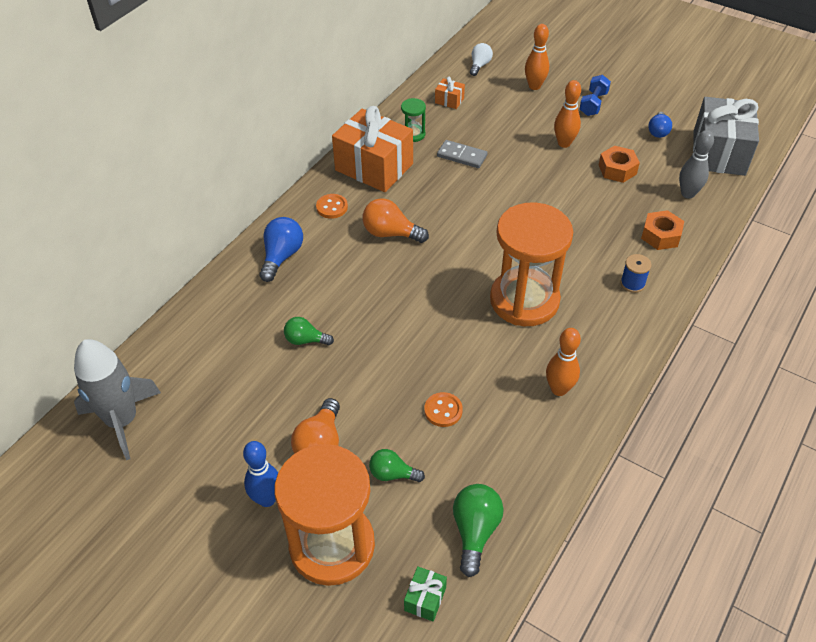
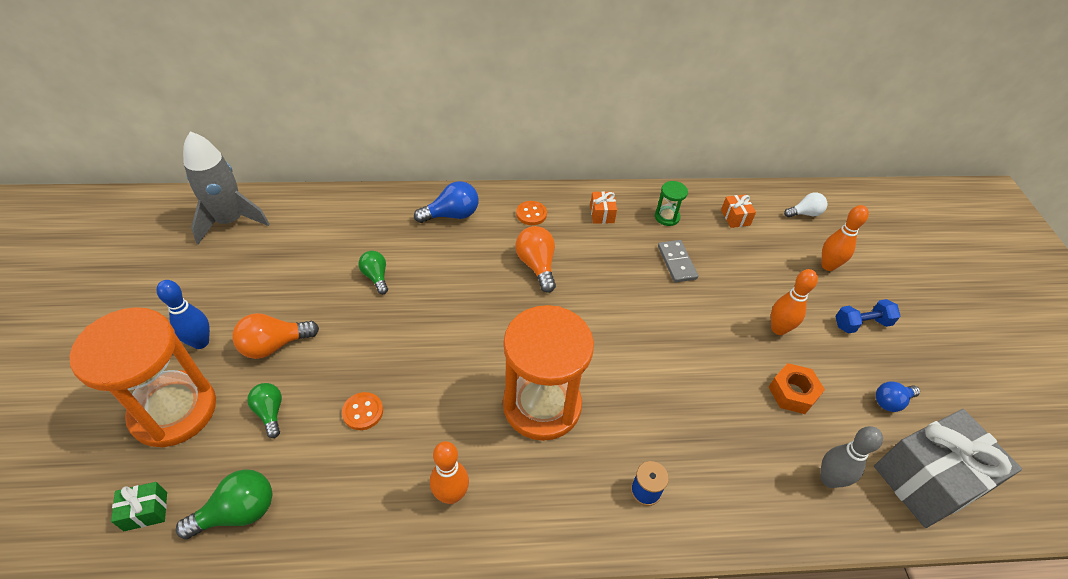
camera: 50 degrees right, 0 degrees up
(374, 167) = (602, 214): orange gift -> orange gift, size x0.42
(660, 235) = (739, 483): orange nut -> none

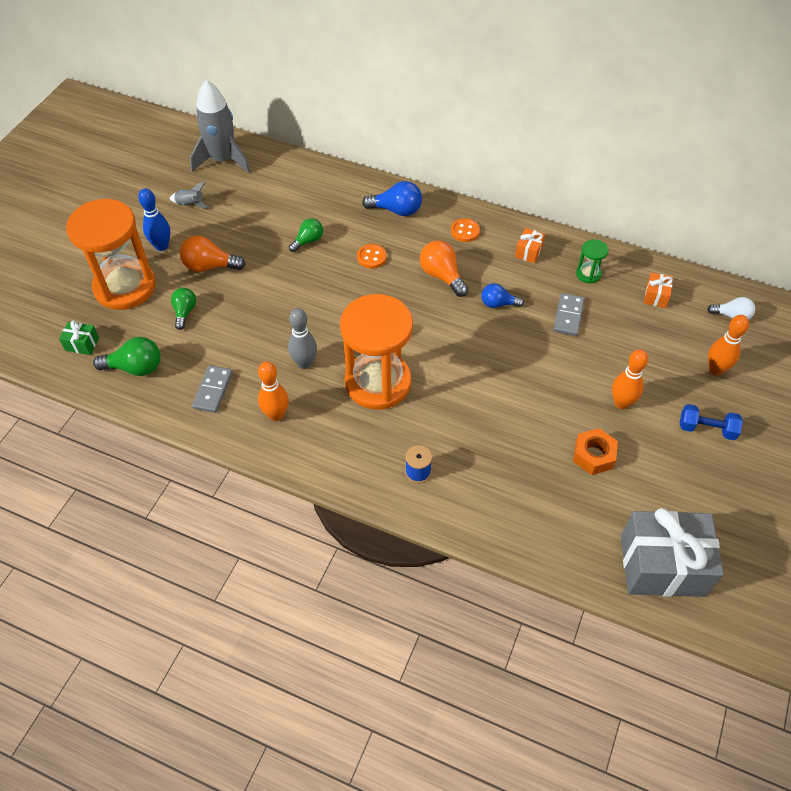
camera: 30 degrees right, 5 degrees up
(214, 281) = (190, 204): none -> grey rocket
(356, 498) = (213, 390): none -> grey domino
(363, 412) = (246, 336): orange button -> orange button (371, 257)
(376, 277) = (308, 241): green light bulb -> green light bulb turned 45 degrees clockwise
(537, 265) = (442, 276): orange light bulb -> orange light bulb turned 45 degrees counterclockwise
(829, 479) = (573, 527): grey bowling pin -> grey bowling pin (304, 363)
(891, 401) = (680, 498): blue light bulb -> blue light bulb (498, 304)

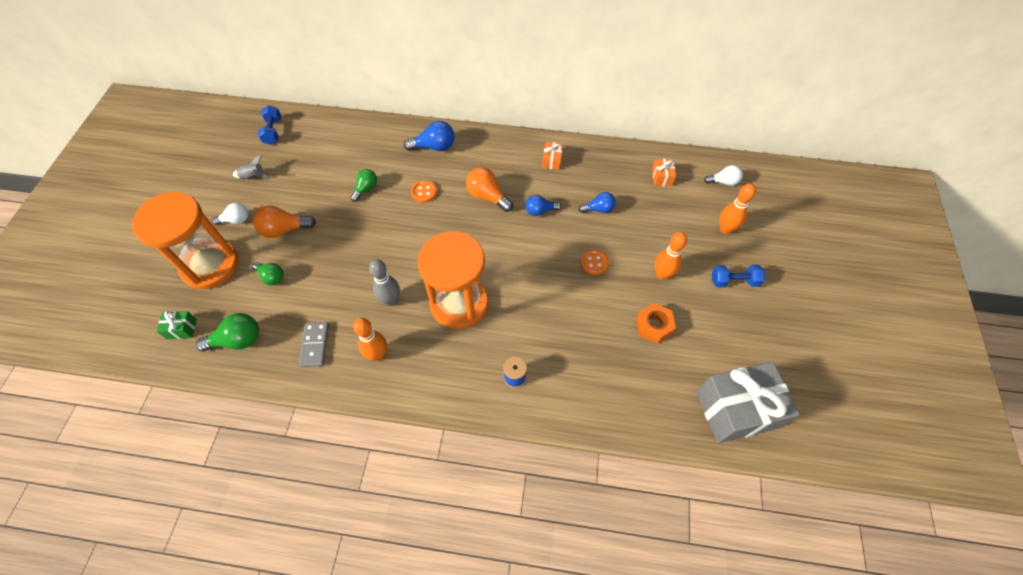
camera: 15 degrees left, 5 degrees up
(162, 246) = (236, 220): blue bowling pin -> white light bulb
(184, 312) = (271, 277): green light bulb -> green light bulb turned 135 degrees clockwise
(223, 160) = (273, 131): grey rocket -> blue dumbbell
(465, 231) = (495, 154): orange button -> orange button (594, 263)
(568, 316) = (598, 209): grey domino -> blue light bulb
(588, 274) = (604, 170): green hourglass -> none

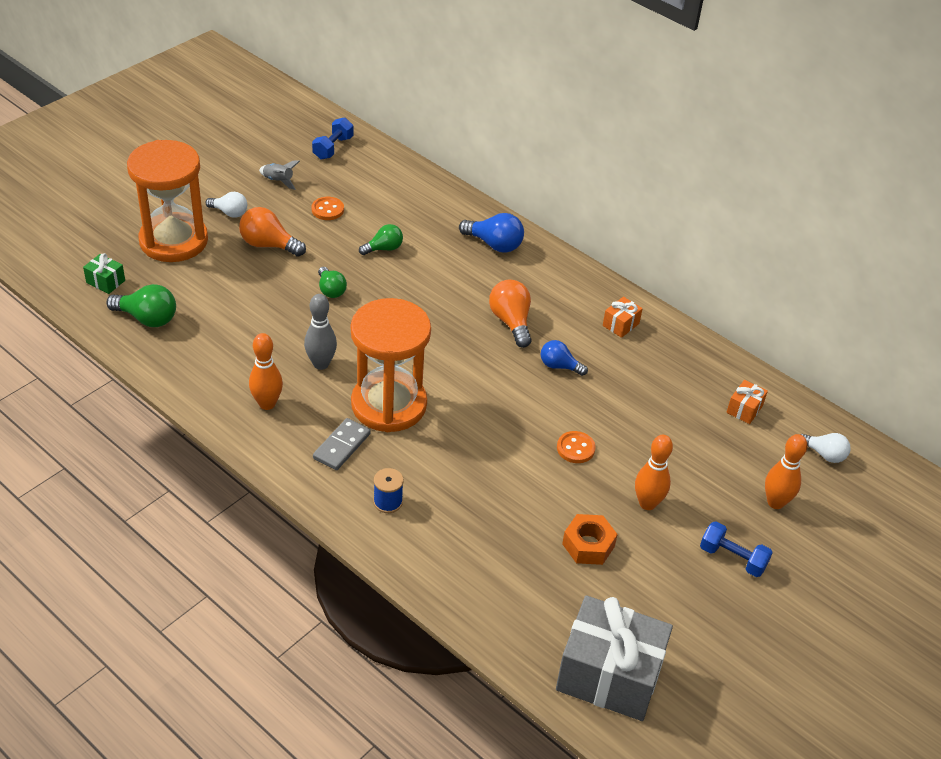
camera: 30 degrees right, 15 degrees down
(271, 277) = (222, 281): green light bulb -> green light bulb (331, 290)
(315, 345) = (214, 362): grey domino -> grey domino (341, 446)
(424, 192) = (444, 283): orange button -> orange button (327, 210)
(598, 209) = (632, 400): blue light bulb -> none

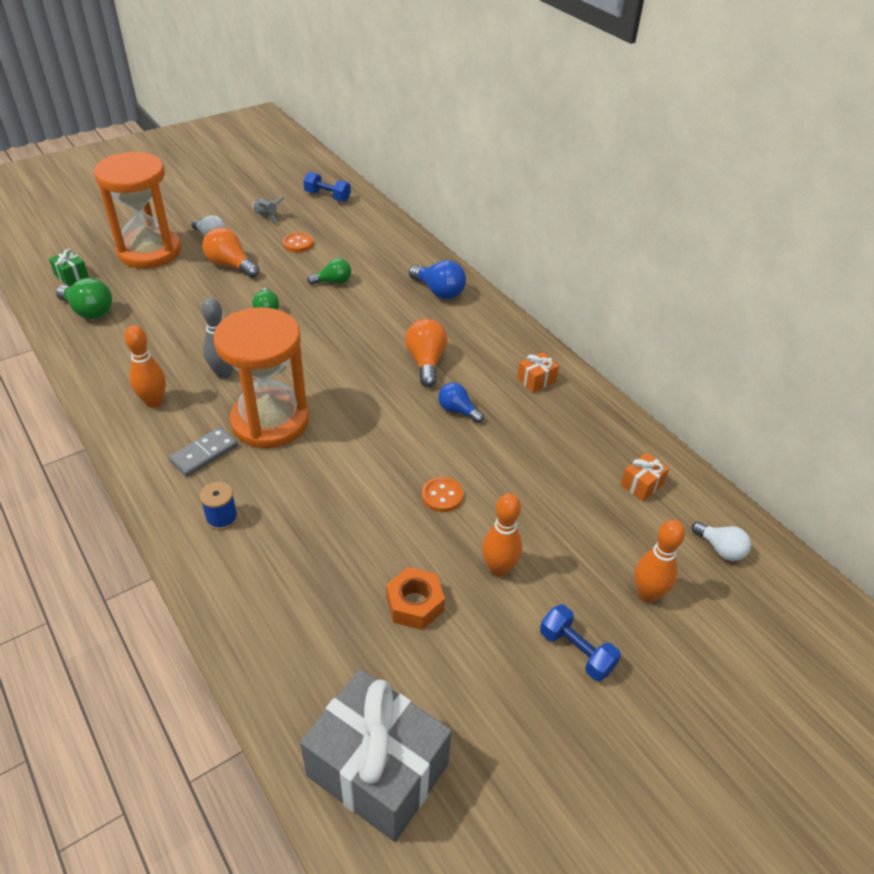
camera: 15 degrees right, 0 degrees up
(333, 148) = (327, 196): blue dumbbell -> blue dumbbell turned 75 degrees clockwise

